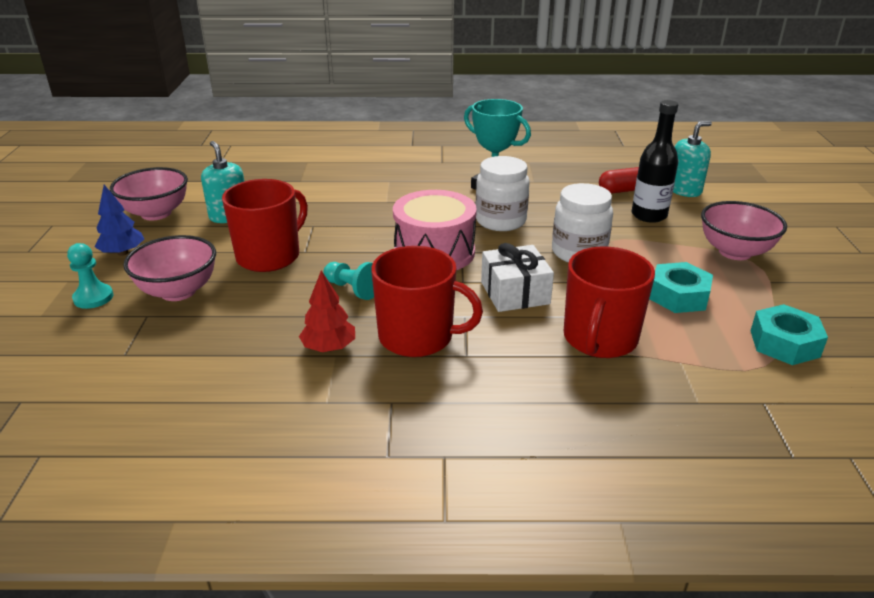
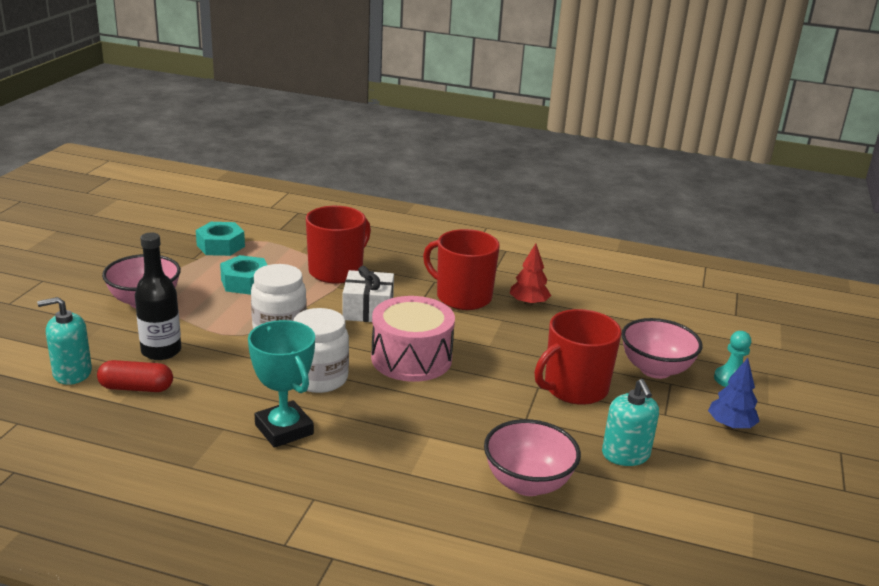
camera: 165 degrees left, 5 degrees down
(156, 213) = (720, 480): pink bowl -> pink bowl (527, 483)
(352, 289) = (500, 340): turquoise pawn -> none

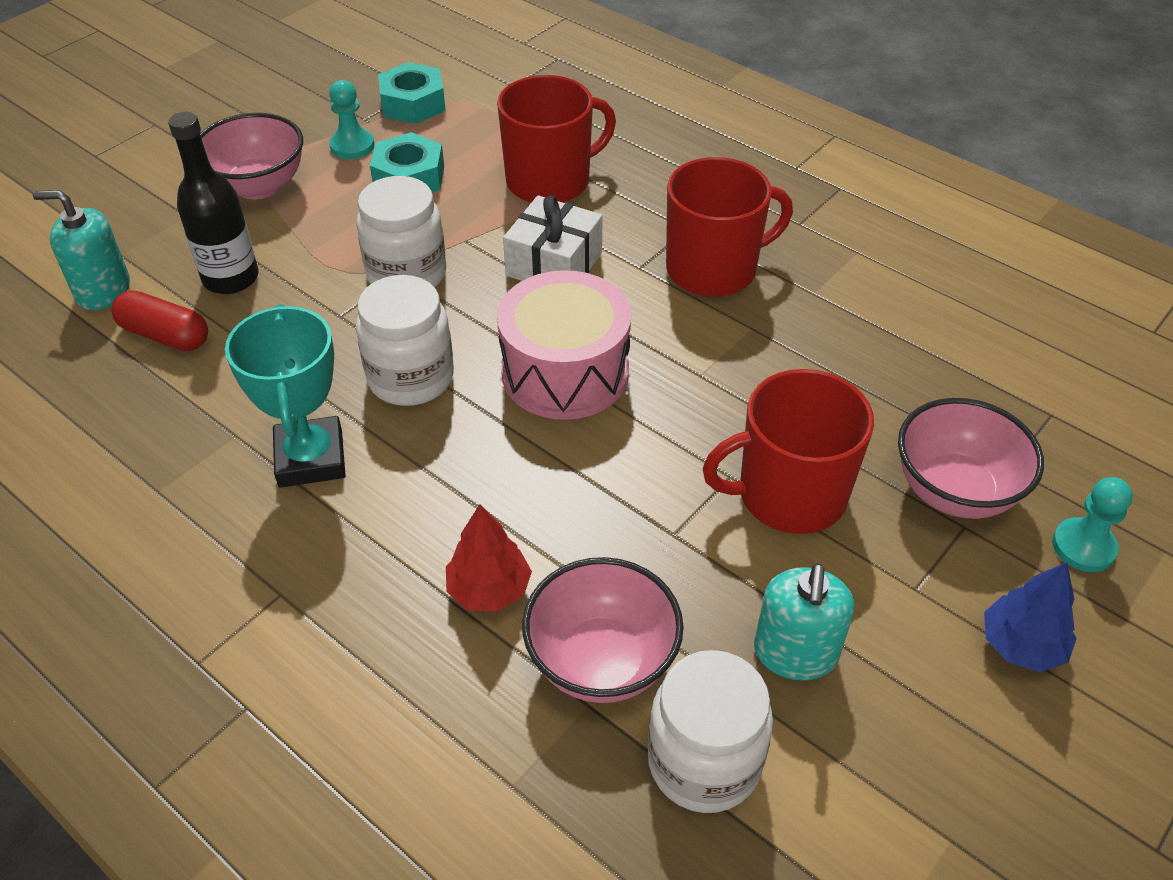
camera: 25 degrees right, 20 degrees up
(195, 272) = (352, 146): none -> turquoise pawn
(462, 297) = (713, 269): red mug -> red mug turned 105 degrees clockwise
(528, 303) = (815, 304): red tree -> red tree (489, 590)
(613, 512) = (704, 762): none -> white jar

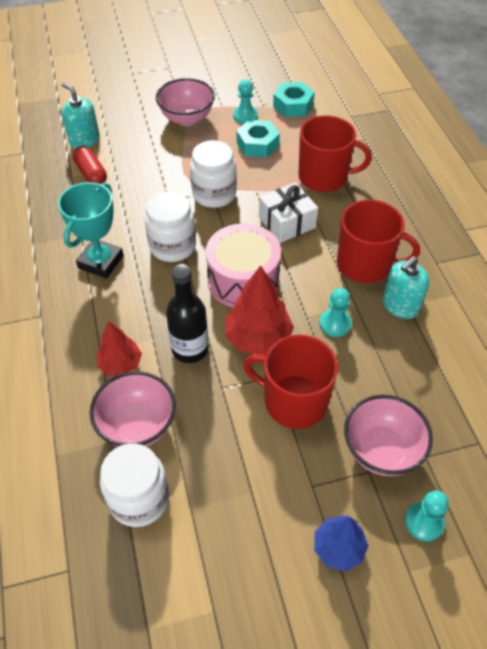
camera: 35 degrees right, 5 degrees up
(231, 278) = (138, 159): black bottle -> black bottle (190, 349)
(661, 439) = (258, 338): none -> red tree
(746, 364) = (335, 324): none -> turquoise pawn
(795, 653) = (224, 478): turquoise soap dispenser -> turquoise soap dispenser (400, 305)

